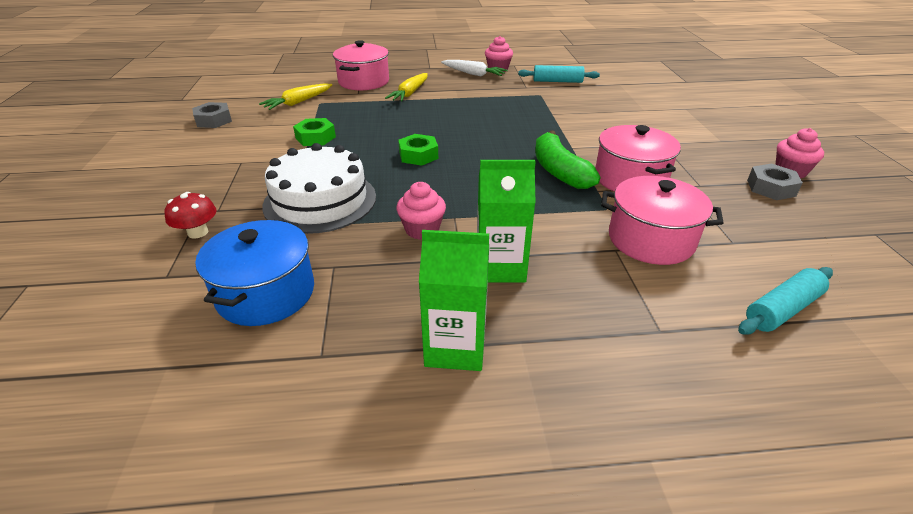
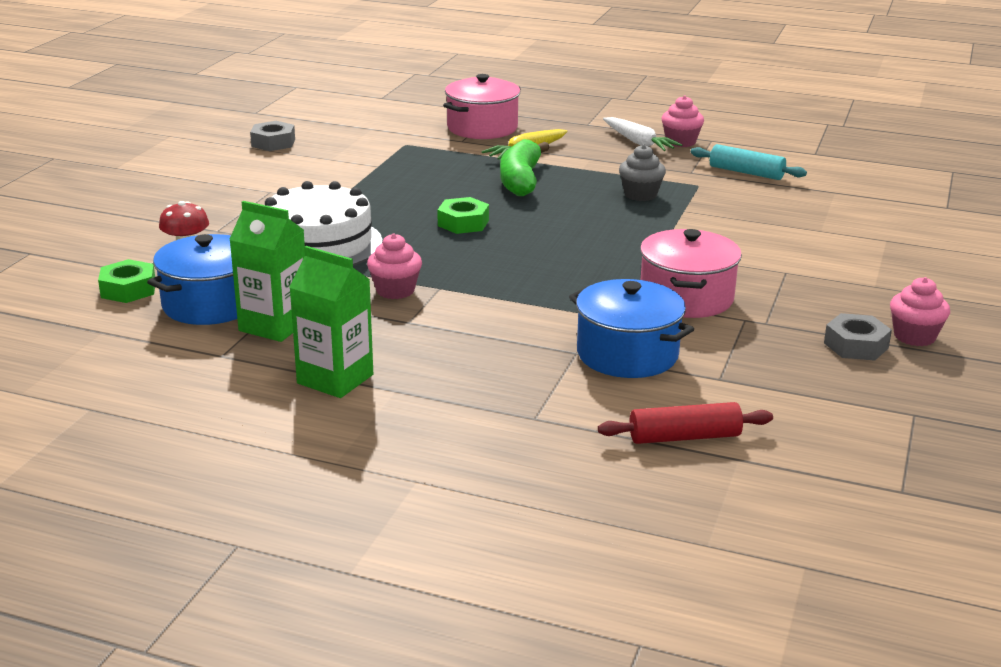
camera: 25 degrees right, 10 degrees down
(298, 102) = (381, 139): yellow carrot -> none
(315, 138) = (367, 182): green nut -> green nut (128, 289)
(500, 267) = (439, 337): green carton -> green carton (274, 325)
(514, 108) = (640, 195): none -> grey cupcake
(559, 171) = (609, 272): green banana -> green banana (521, 180)
(651, 240) = (627, 354): pink pot -> blue pot
(782, 309) = (684, 437): turquoise rolling pin -> red rolling pin

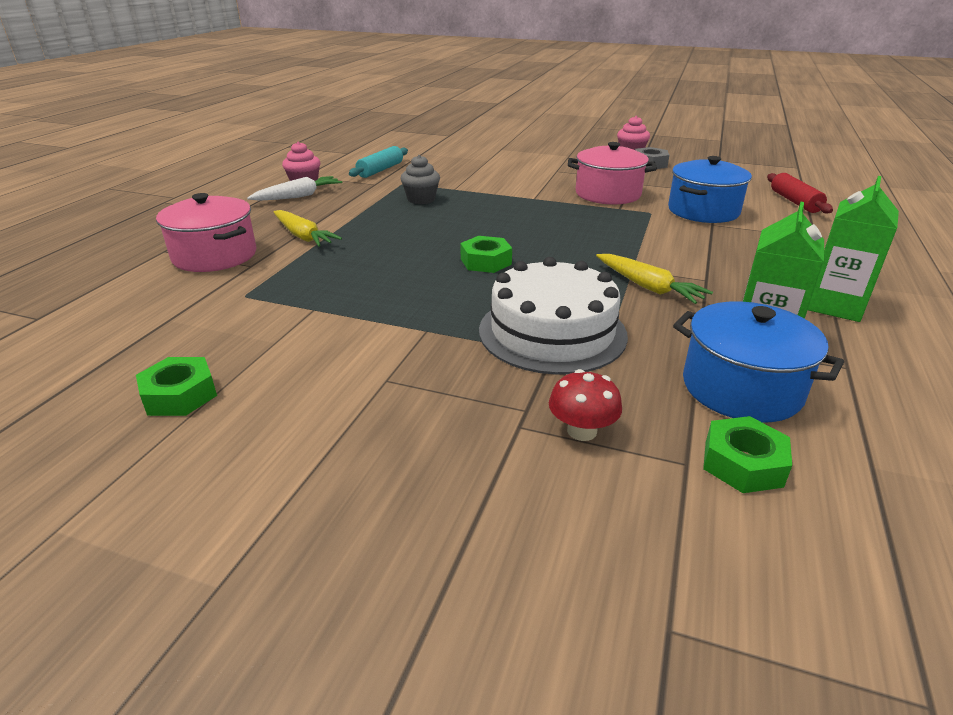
camera: 90 degrees left, 5 degrees up
(273, 143) = (180, 395): grey nut -> green nut
(395, 290) = (648, 287): pink cupcake -> yellow carrot
(521, 180) = (379, 239): green banana -> none

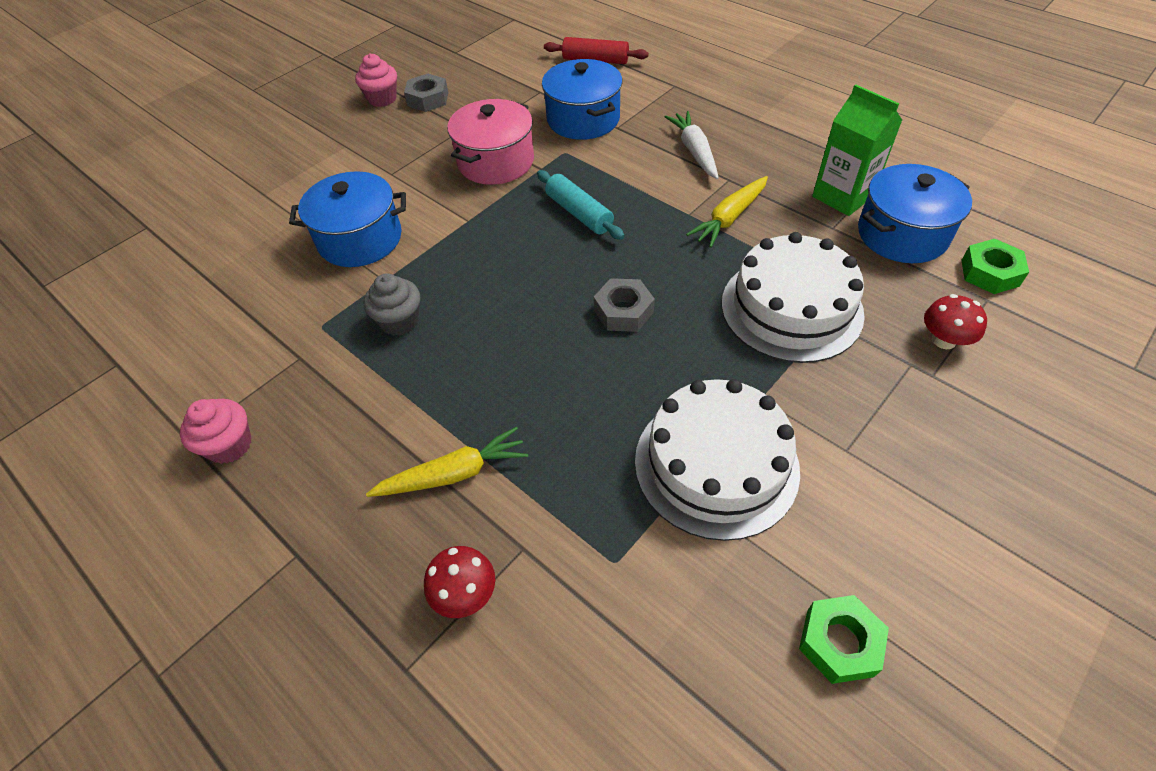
camera: 65 degrees left, 20 degrees up
(215, 256) = (465, 594): pink pot -> red mushroom
(298, 196) = (283, 460): white carrot -> white carrot (694, 151)
(344, 320) = (716, 464): none -> white cake
(380, 170) = (243, 339): turquoise rolling pin -> turquoise rolling pin (579, 213)
(485, 176) = (360, 239): none -> blue pot
(485, 261) = (623, 311): green nut -> grey nut
(648, 287) = (729, 218): yellow carrot -> yellow carrot turned 150 degrees clockwise
(834, 305) = (798, 135): green carton -> none

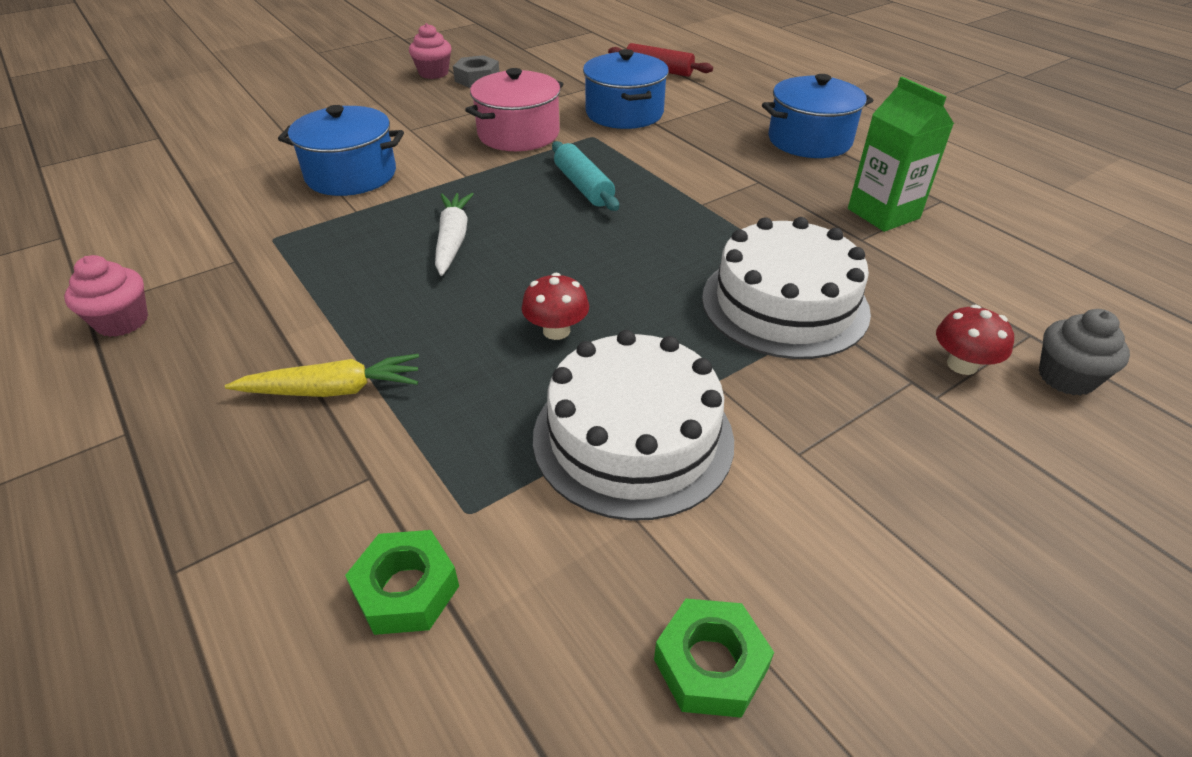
camera: 10 degrees right, 10 degrees down
(399, 321) = (352, 246): grey cupcake -> grey cupcake (1066, 377)
(465, 594) = (281, 508): red mushroom -> red mushroom (556, 330)
(623, 311) = (591, 276): grey nut -> none
(694, 151) = (730, 153): white carrot -> white carrot (452, 240)
(729, 218) = (745, 214): yellow carrot -> none
(902, 234) = (942, 257): blue pot -> blue pot (809, 140)
(990, 273) = (1041, 309): green nut -> green nut (406, 590)

